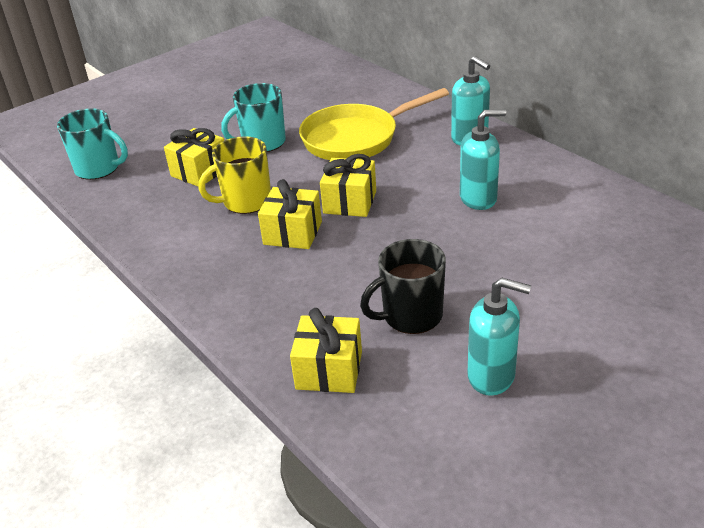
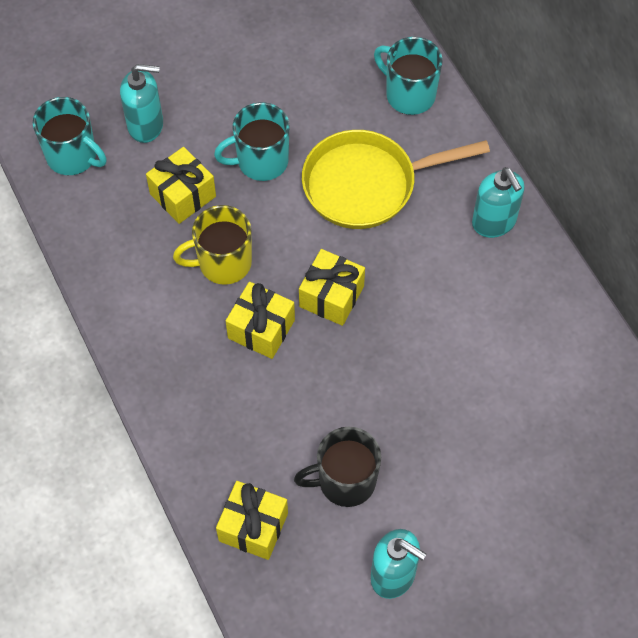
camera: 10 degrees right, 25 degrees up
(370, 91) = (409, 94): none -> turquoise mug
(478, 198) = (466, 330): turquoise soap dispenser -> turquoise soap dispenser (146, 125)

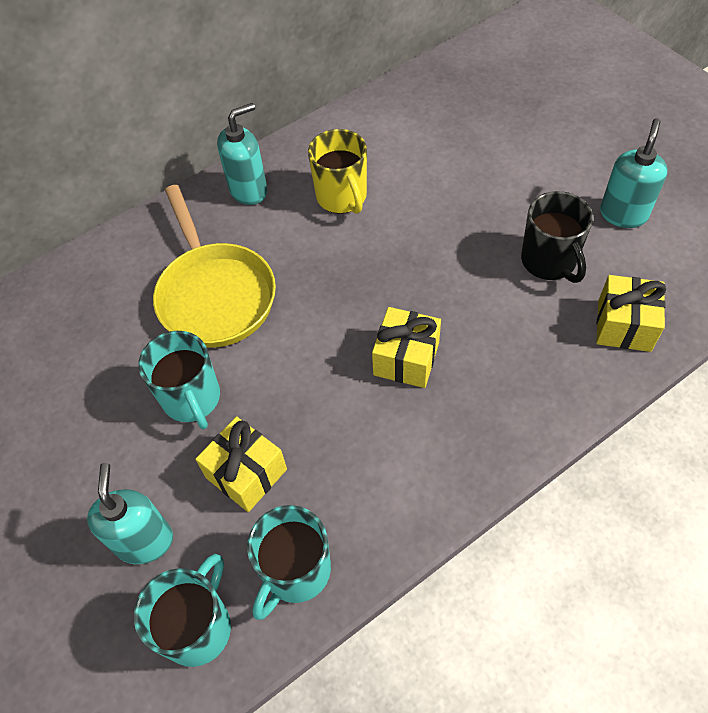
camera: 95 degrees left, 5 degrees down
(223, 263) = (332, 411): yellow mug -> yellow mug (342, 197)
(331, 296) = (354, 304): yellow gift -> none
(409, 94) = (98, 275): turquoise mug -> turquoise mug (295, 571)

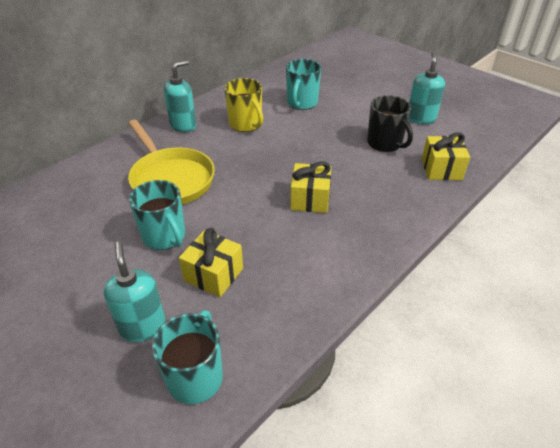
camera: 15 degrees left, 15 degrees down
(295, 571) = (264, 329): turquoise mug -> turquoise mug (301, 103)

